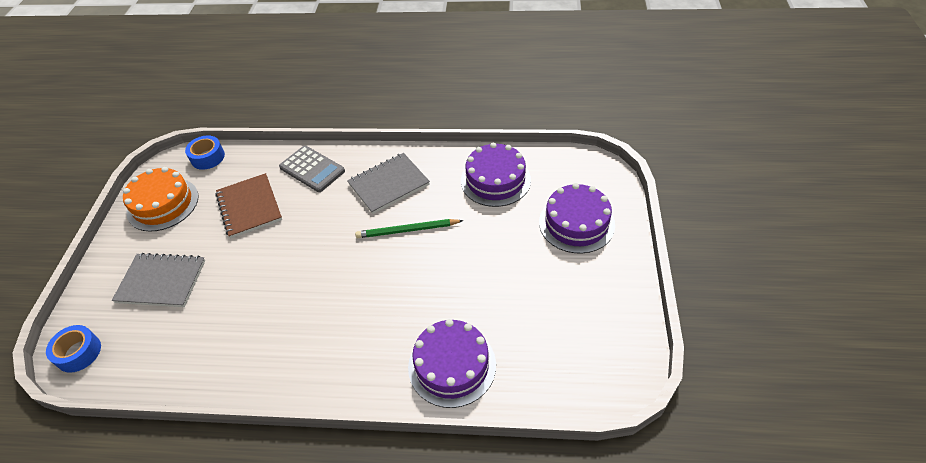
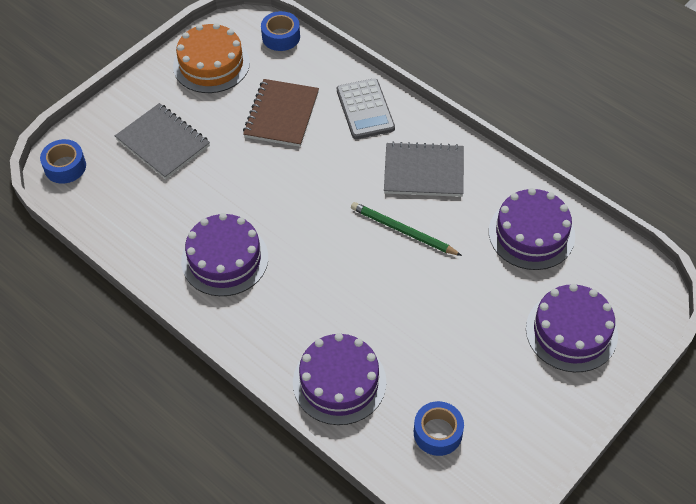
camera: 35 degrees right, 5 degrees up
(283, 335) = (224, 259): none -> purple cake
(554, 350) = (438, 433): none -> blue tape

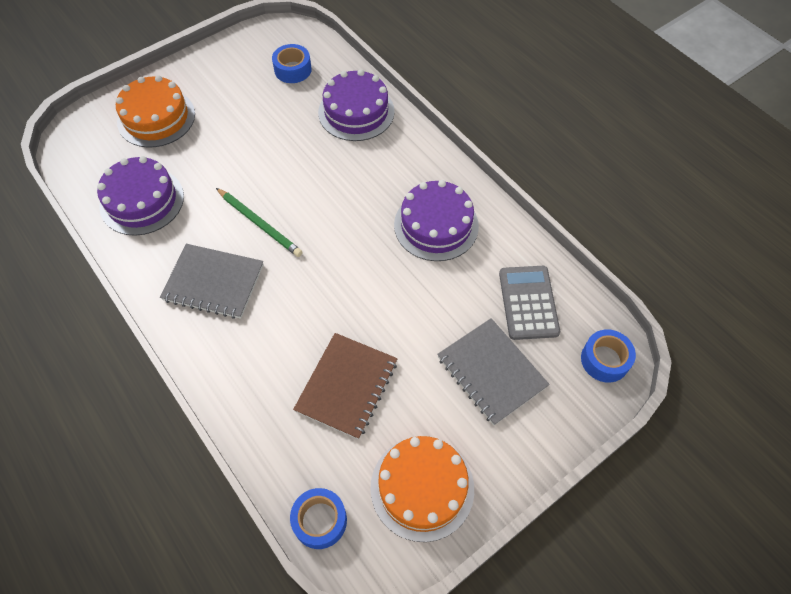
camera: 170 degrees left, 5 degrees up
(365, 109) = (247, 375): grey calculator -> grey calculator (528, 303)
(571, 331) = (156, 118): purple cake -> orange cake

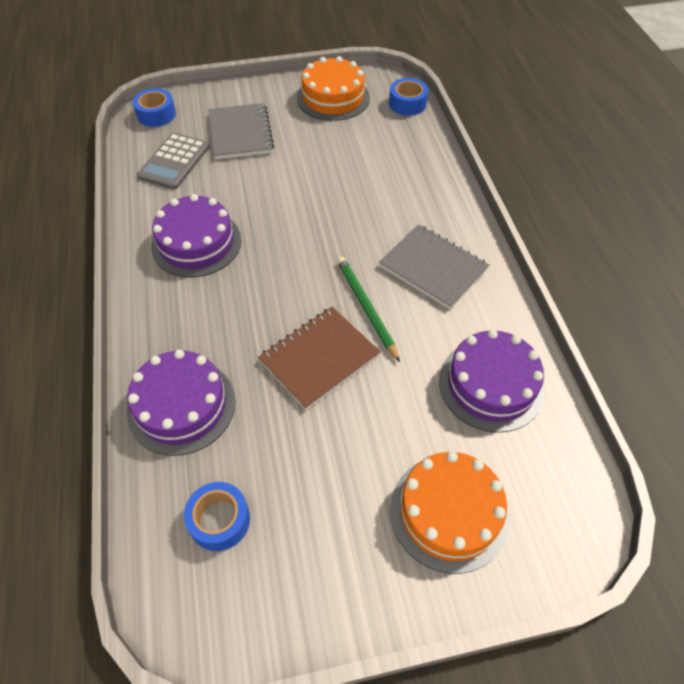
camera: 155 degrees left, 5 degrees down
(346, 386) = (352, 159): brown notebook -> brown notebook (319, 358)

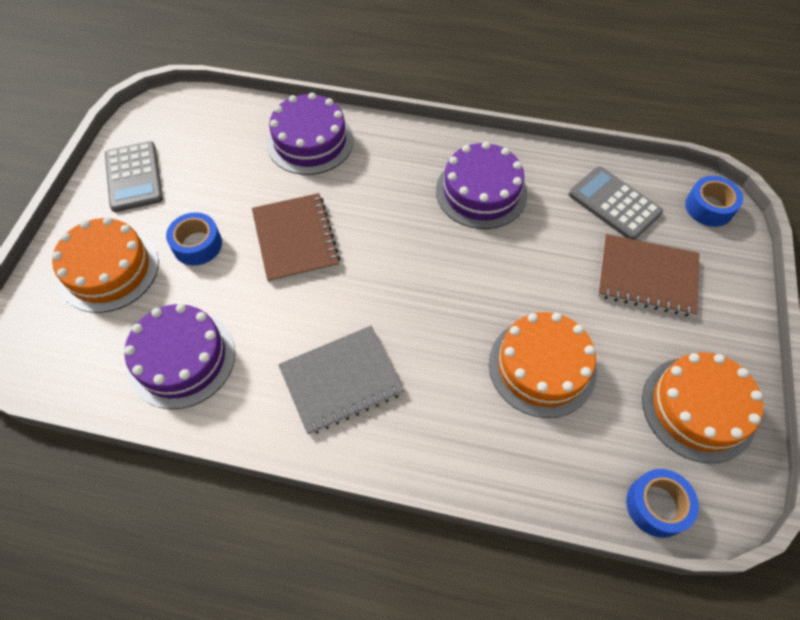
camera: 115 degrees right, 5 degrees up
(219, 520) = (208, 139): blue tape -> blue tape (197, 245)
(240, 133) = (647, 277): grey notebook -> brown notebook
(316, 574) = (134, 177): none -> grey calculator
(348, 167) = (542, 367): none -> orange cake
(366, 308) = (327, 296): green pencil -> none

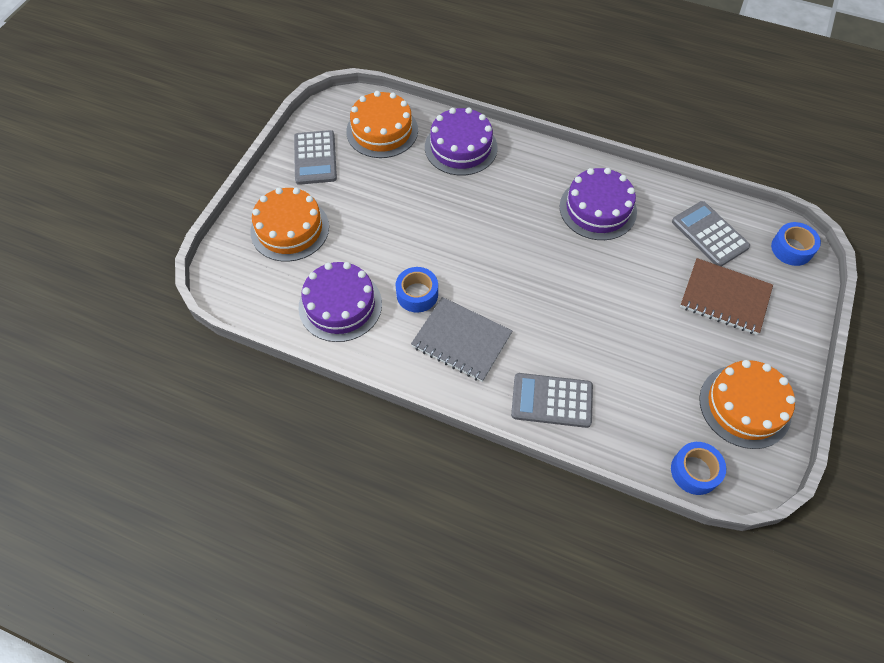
camera: 10 degrees right, 0 degrees up
(197, 245) = (360, 219): blue tape -> blue tape (417, 294)
(295, 239) = (439, 226): brown notebook -> none
(341, 380) = (461, 340): grey notebook -> grey notebook turned 45 degrees clockwise
(465, 441) = (552, 400): none -> grey calculator
(542, 367) = (623, 355): orange cake -> orange cake (382, 131)

